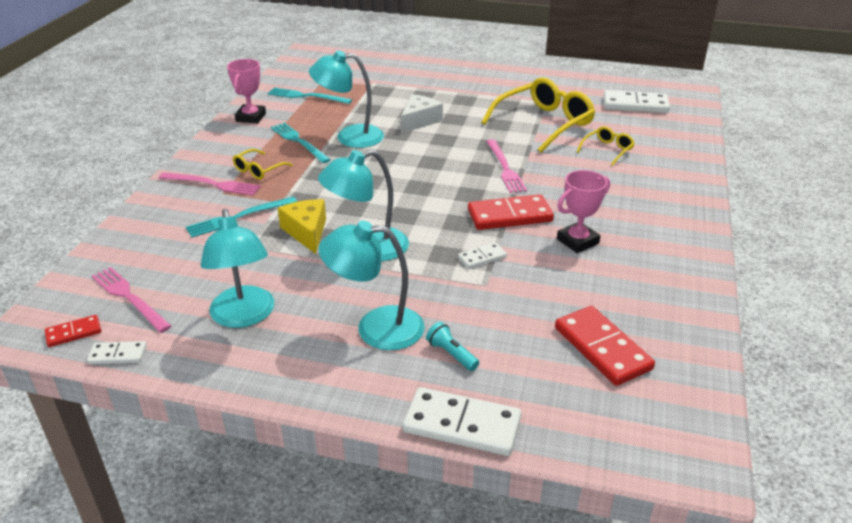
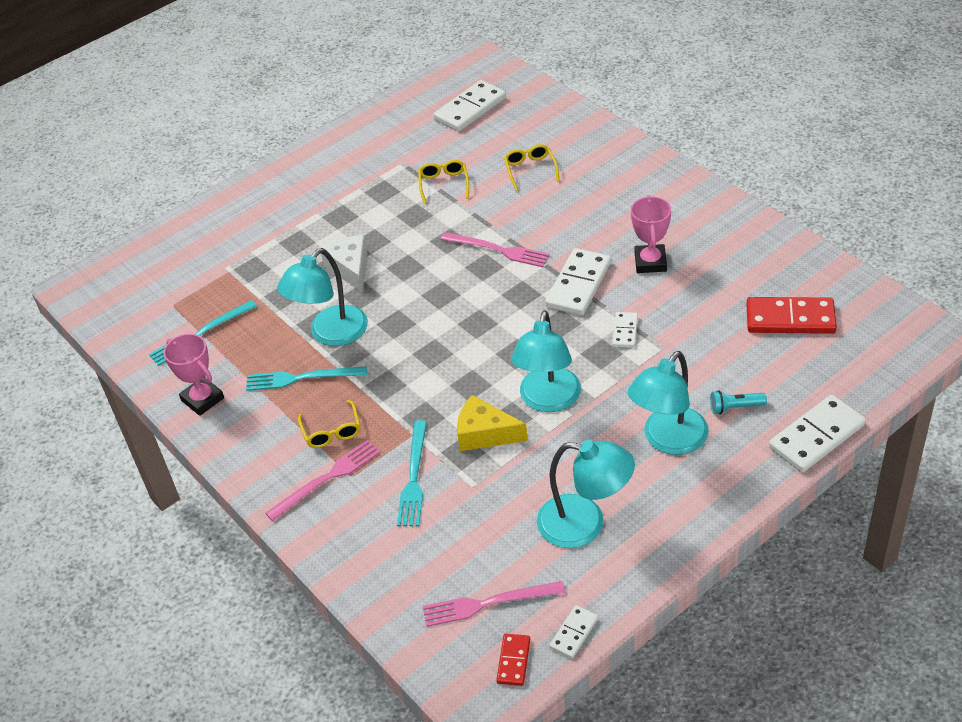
camera: 50 degrees left, 10 degrees up
(509, 216) = (578, 285): red domino -> white domino
(544, 123) = (444, 184): yellow glasses -> yellow glasses, size x0.48

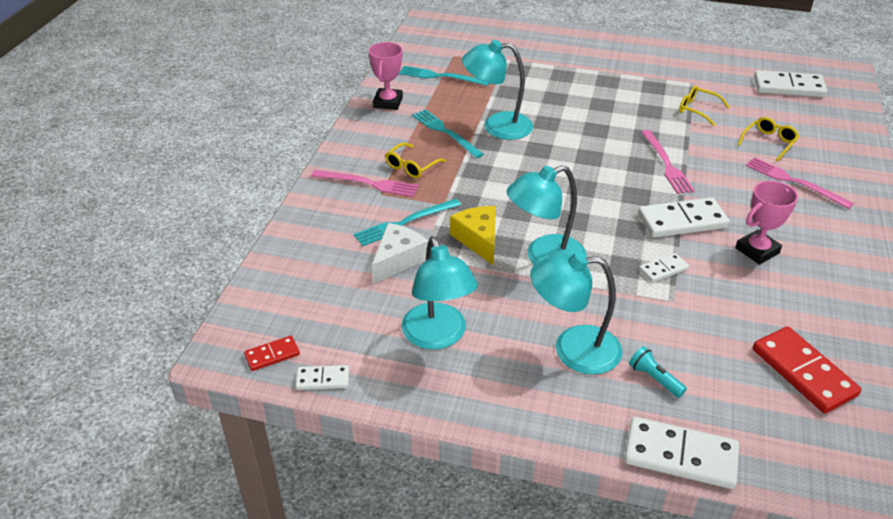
camera: 50 degrees right, 5 degrees down
(350, 268) = (565, 107): white cheese -> white cheese (398, 260)
(444, 184) = (697, 110): yellow glasses -> yellow glasses turned 105 degrees counterclockwise
(488, 603) = (317, 315): pink fork -> pink fork (794, 182)

